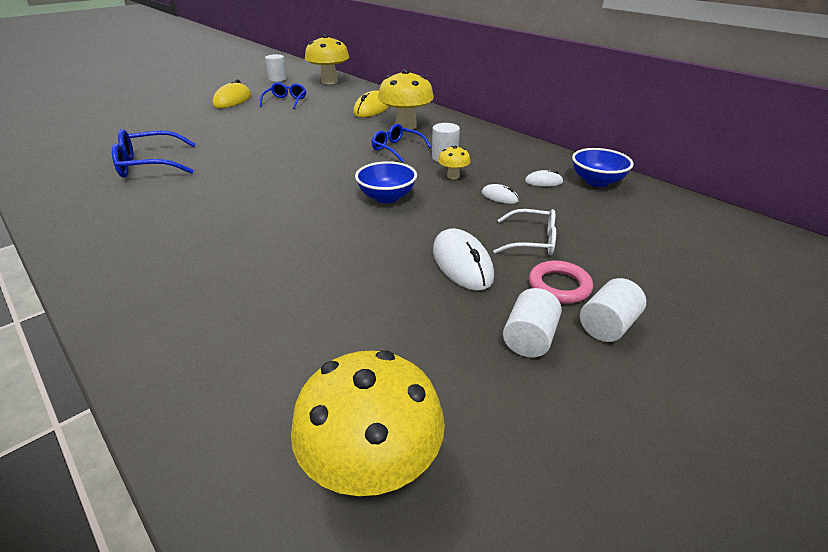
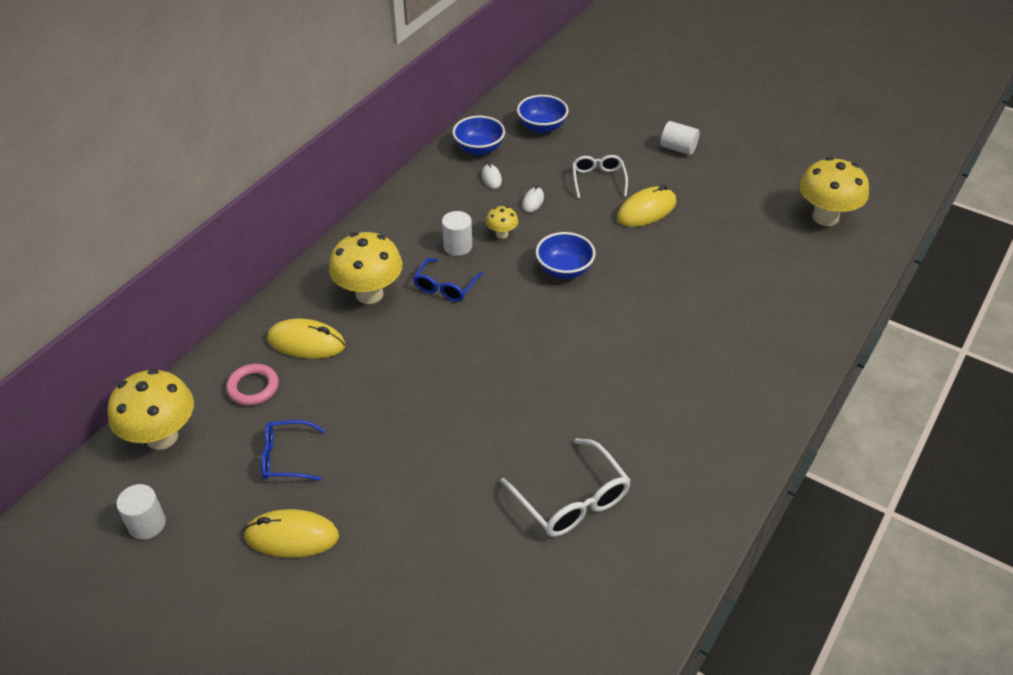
camera: 105 degrees left, 10 degrees up
(149, 165) = (572, 500): blue glasses -> white glasses
(462, 263) = (646, 210): white mouse -> yellow mouse
(529, 338) = (707, 176): white cylinder -> none
(559, 286) = (649, 166): pink ring -> pink ring (253, 387)
(647, 221) = (542, 127): none -> blue bowl

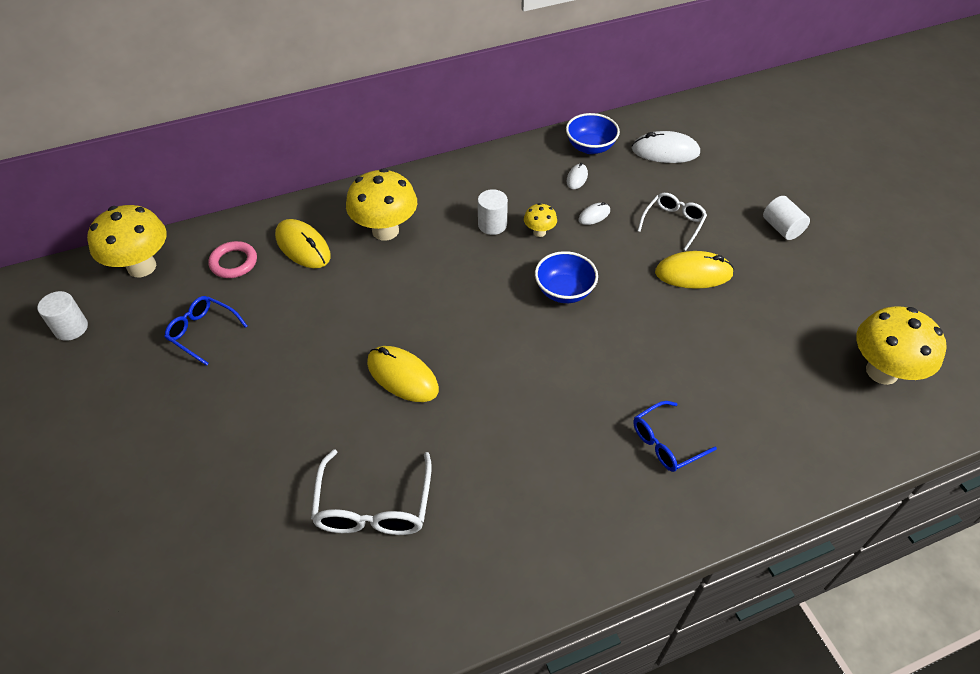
camera: 35 degrees right, 5 degrees up
(292, 536) = (147, 398): yellow mouse -> yellow mouse (402, 376)
(445, 287) = (449, 255): blue glasses -> blue glasses (665, 443)
(542, 127) = (665, 151): blue bowl -> white mouse

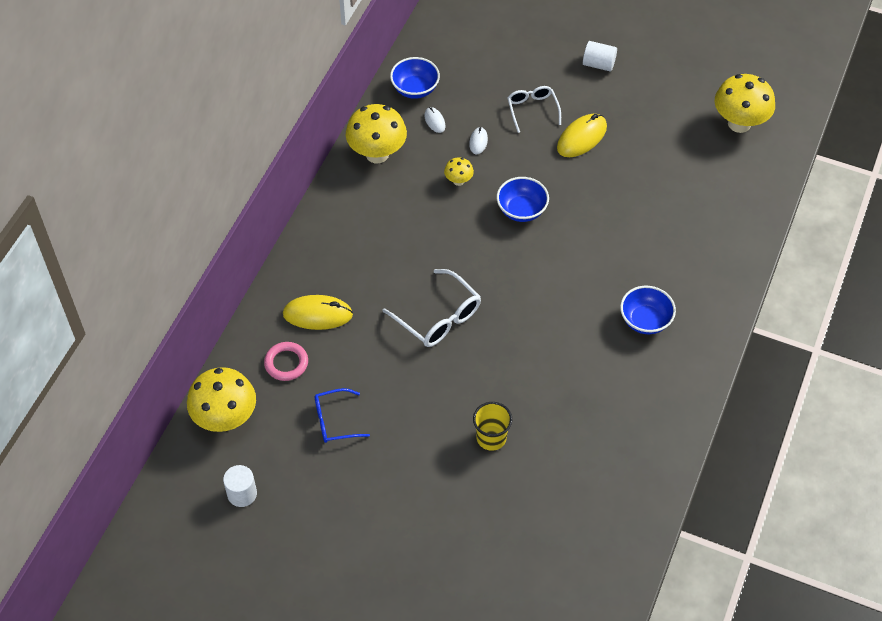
camera: 45 degrees left, 5 degrees up
(290, 455) = (491, 438): none -> yellow cup
(373, 506) = (571, 422): white glasses -> white glasses (439, 317)
(385, 231) = (358, 259): yellow mushroom -> yellow mushroom (377, 154)
(402, 376) = (494, 341): yellow mouse -> none
(492, 225) = (422, 199): white cylinder -> none
(561, 475) = (645, 320): none -> blue bowl
(665, 151) = (468, 56): white mouse -> none
(665, 443) = (677, 257): blue glasses -> none

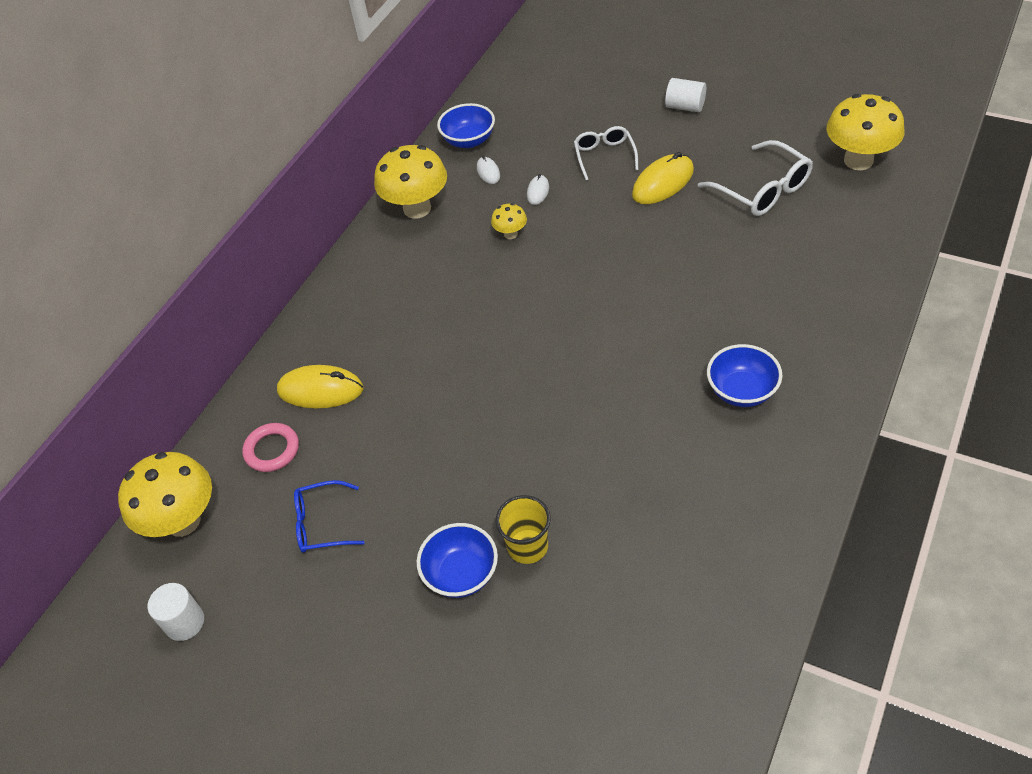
camera: 10 degrees right, 5 degrees down
(439, 317) = (471, 391): white glasses -> white glasses (763, 190)
(521, 210) = (585, 264): blue bowl -> blue bowl (461, 574)

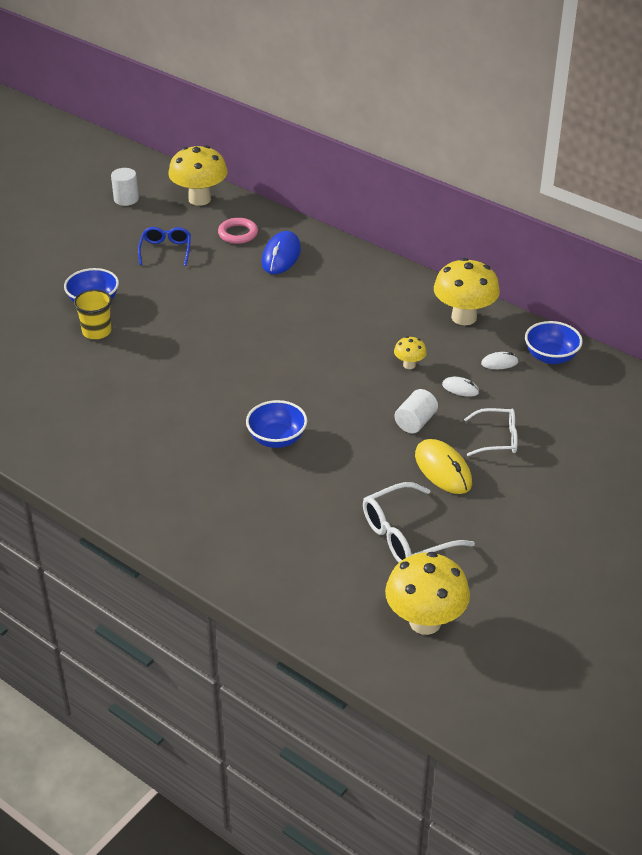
camera: 95 degrees right, 10 degrees down
(320, 390) = (281, 256): yellow mouse -> blue mouse
(685, 107) = (560, 511): white cylinder -> white cylinder (415, 422)
(742, 391) = (170, 460): blue bowl -> blue bowl (277, 439)

